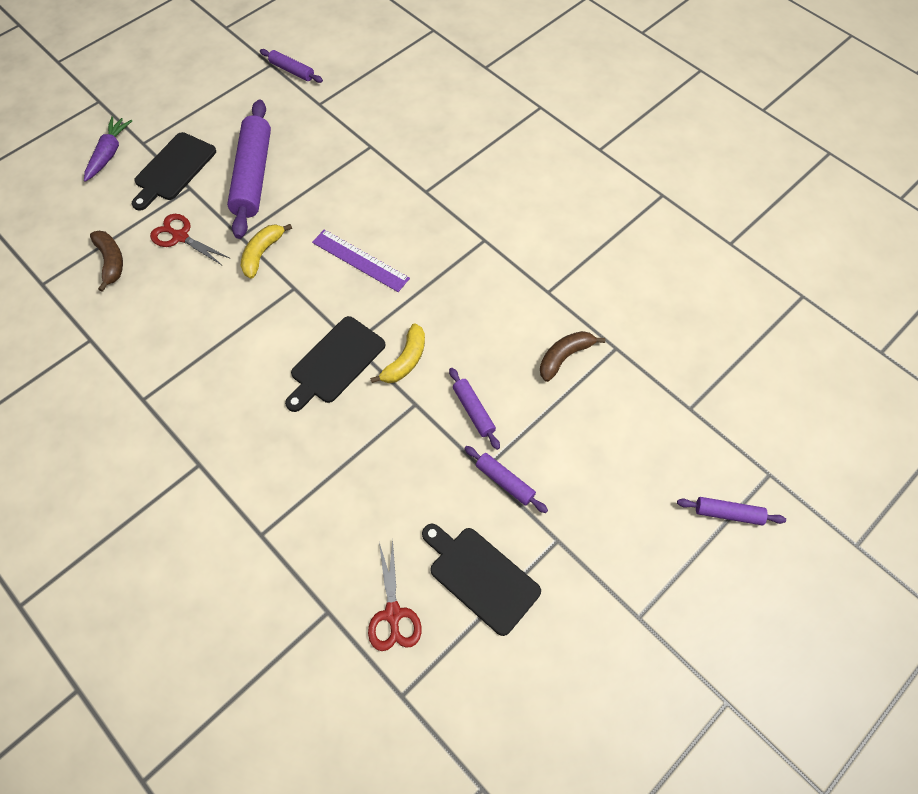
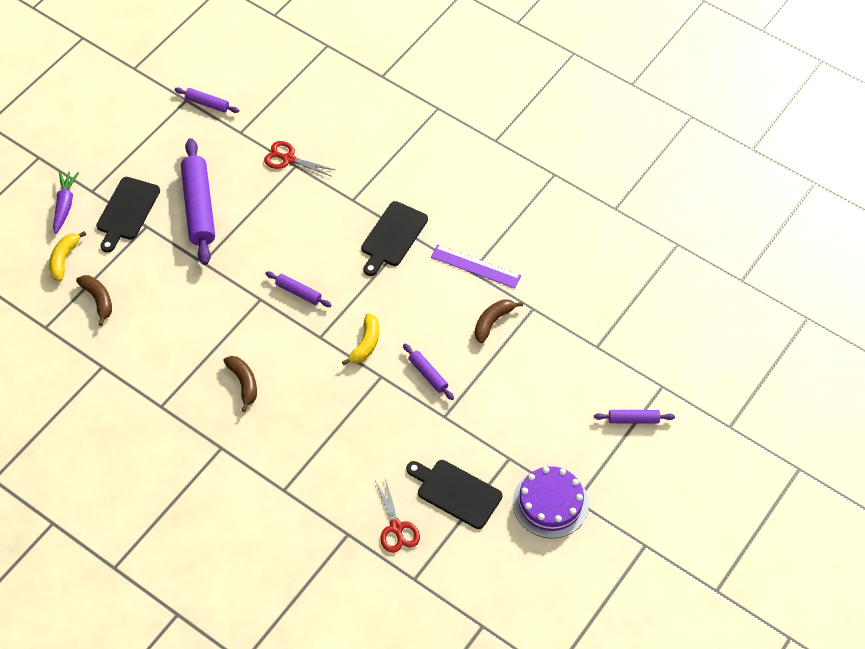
camera: 10 degrees left, 5 degrees down
(180, 237) = (151, 270): red scissors -> red scissors (288, 159)
(248, 386) = (244, 383): none -> brown banana
(262, 254) = (225, 274): yellow banana -> yellow banana (64, 259)
(335, 363) = (309, 354): black cutting board -> black cutting board (393, 237)
(360, 260) = (310, 268): purple ruler -> purple ruler (475, 266)
(505, 481) = (462, 423): purple rolling pin -> purple rolling pin (298, 292)
(604, 614) = (550, 503): none -> purple cake

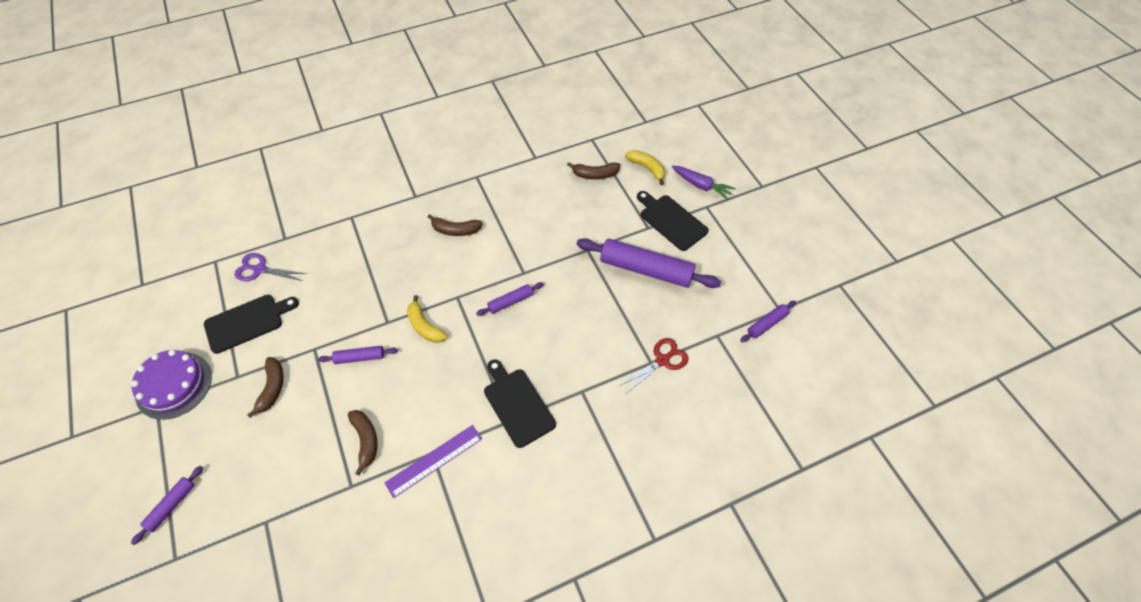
camera: 120 degrees right, 0 degrees up
(396, 527) = (260, 269): red scissors -> purple scissors
(499, 422) = (272, 388): none -> brown banana

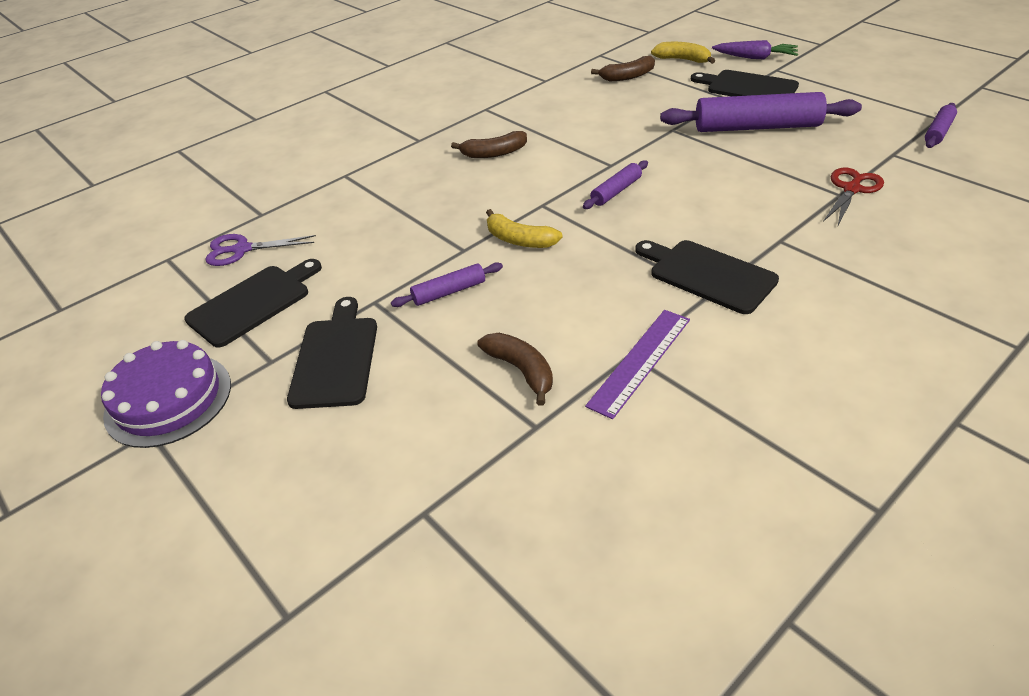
camera: 15 degrees left, 15 degrees down
(171, 506) = (242, 546): purple rolling pin -> none
(272, 388) = (335, 357): brown banana -> black cutting board

